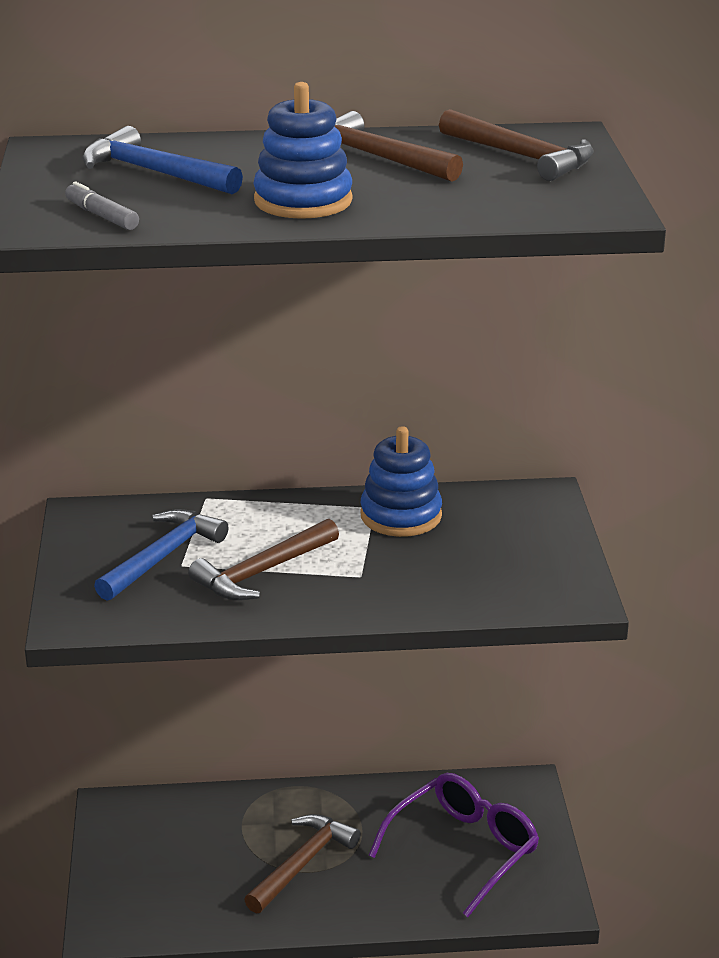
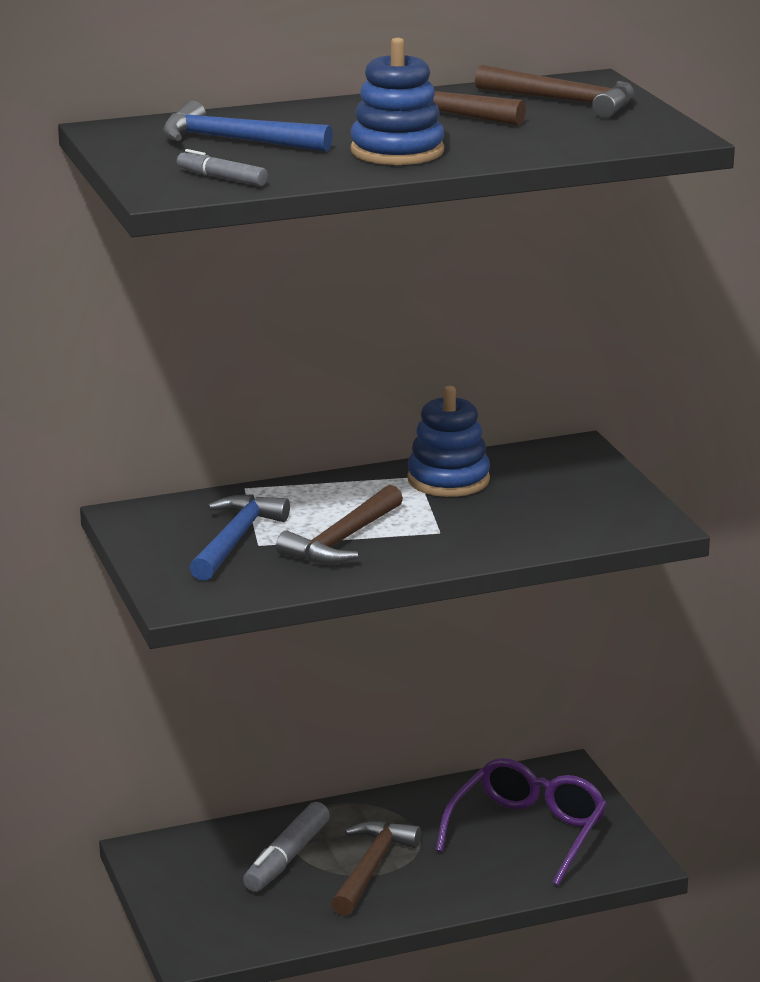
camera: 15 degrees left, 5 degrees down
(231, 838) = (286, 858): none -> grey marker

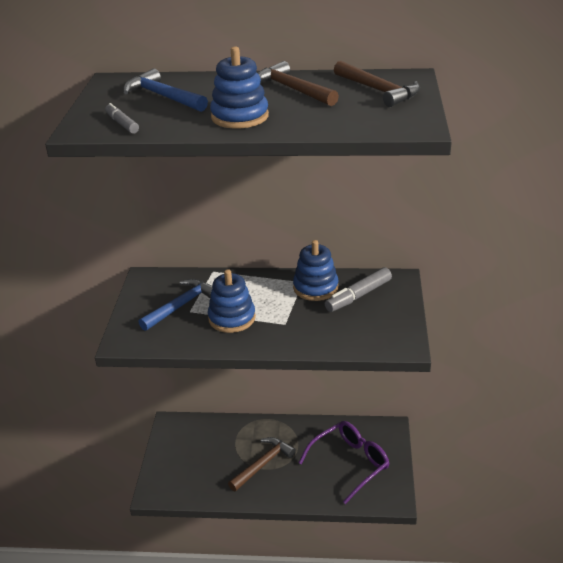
camera: 25 degrees right, 10 degrees up
(286, 858) = (228, 446): grey marker -> grey marker (358, 296)
(342, 540) = (232, 318): brown hammer -> blue stacking toy

